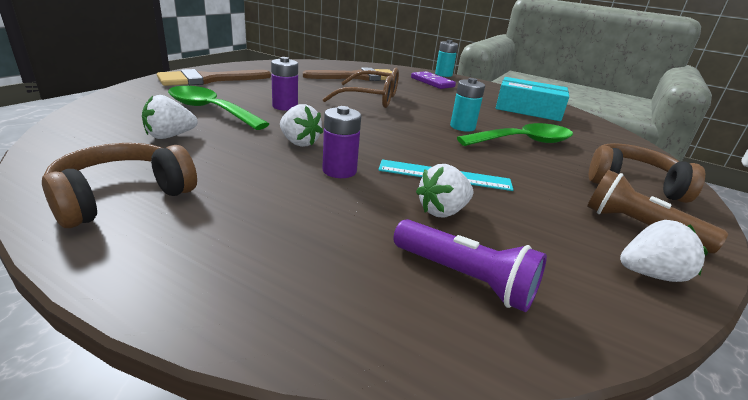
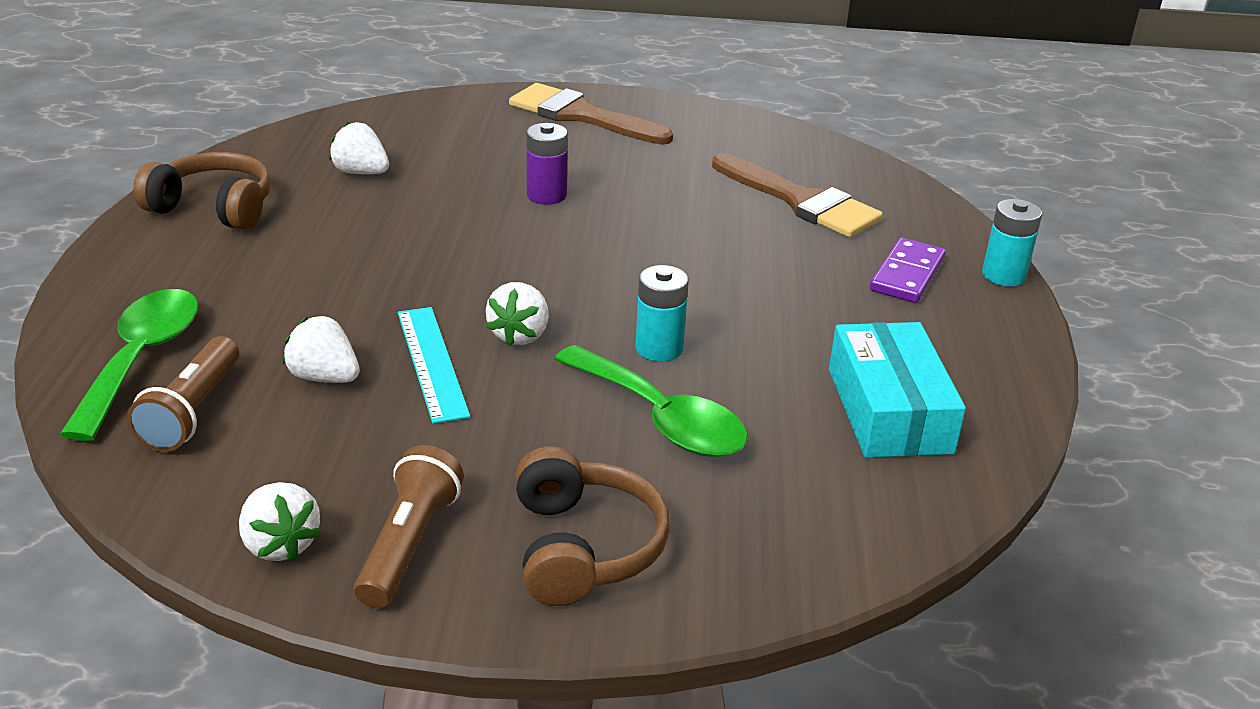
camera: 65 degrees right, 5 degrees up
(210, 110) = (465, 161): green spoon -> green spoon (141, 359)
(299, 142) = (427, 243): white strawberry -> white strawberry (520, 335)
(339, 171) = (371, 289): purple battery -> none
(371, 99) = (687, 243): brown glasses -> none
(464, 278) = (192, 411): purple flashlight -> brown flashlight

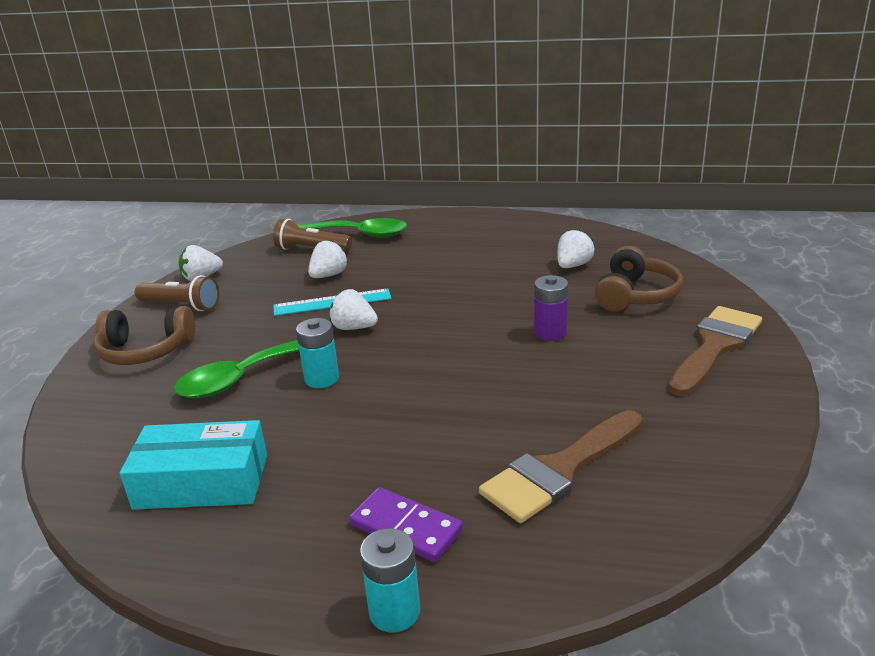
camera: 100 degrees right, 5 degrees down
(213, 208) = (516, 231): brown headphones -> brown headphones (635, 295)

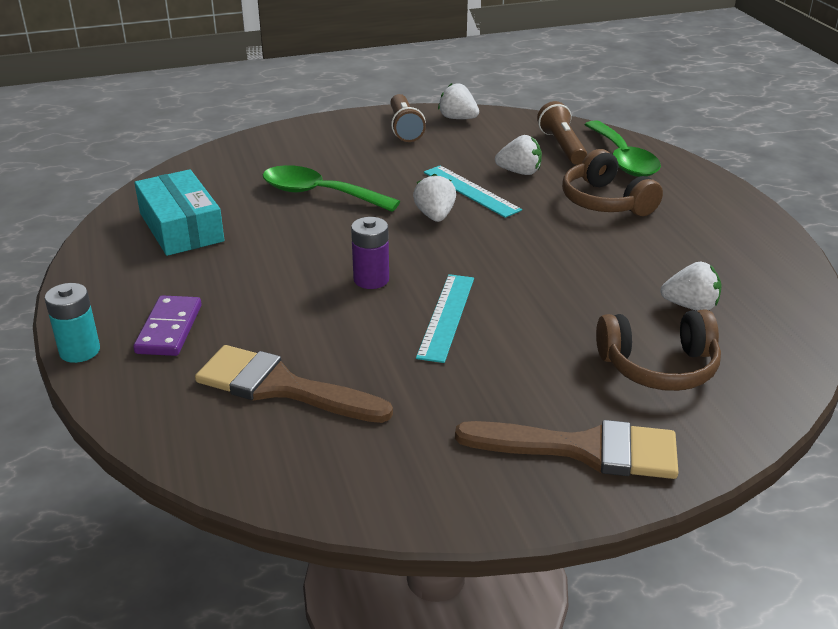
camera: 60 degrees right, 5 degrees up
(145, 351) = (327, 142): brown headphones -> brown headphones (605, 202)
(322, 379) = (342, 228): turquoise battery -> none
(512, 360) = (446, 316): none -> turquoise ruler
(550, 333) = (517, 326): purple battery -> purple battery (371, 279)

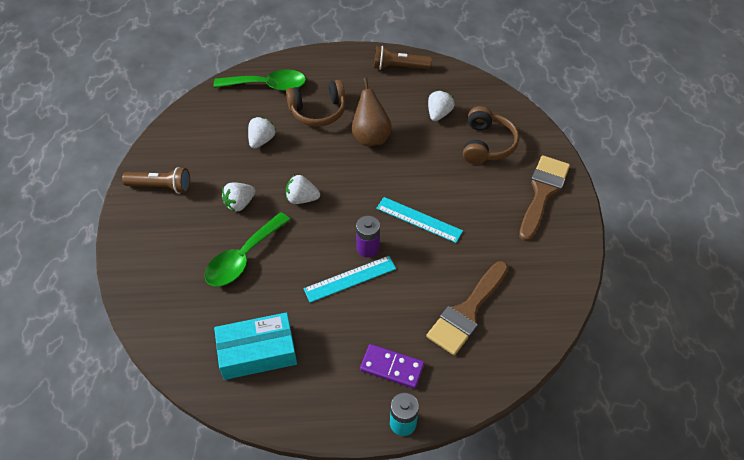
camera: 75 degrees left, 20 degrees up
(458, 118) = (161, 151): white strawberry -> white strawberry (239, 203)
(471, 191) = (276, 172): turquoise ruler -> turquoise ruler (350, 279)
(562, 147) = (236, 108): brown flashlight -> brown flashlight (399, 67)
(588, 250) = (371, 137): none -> brown pear

